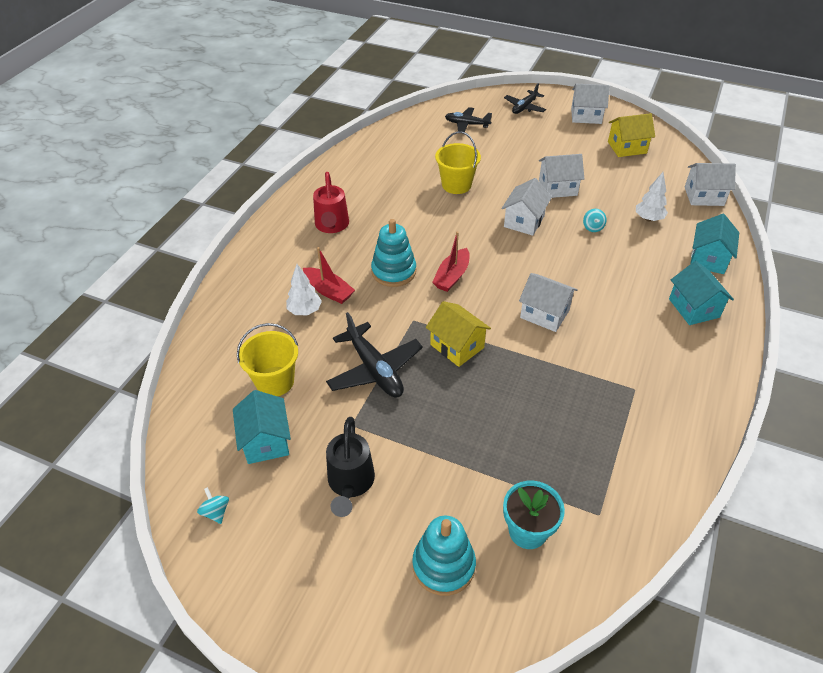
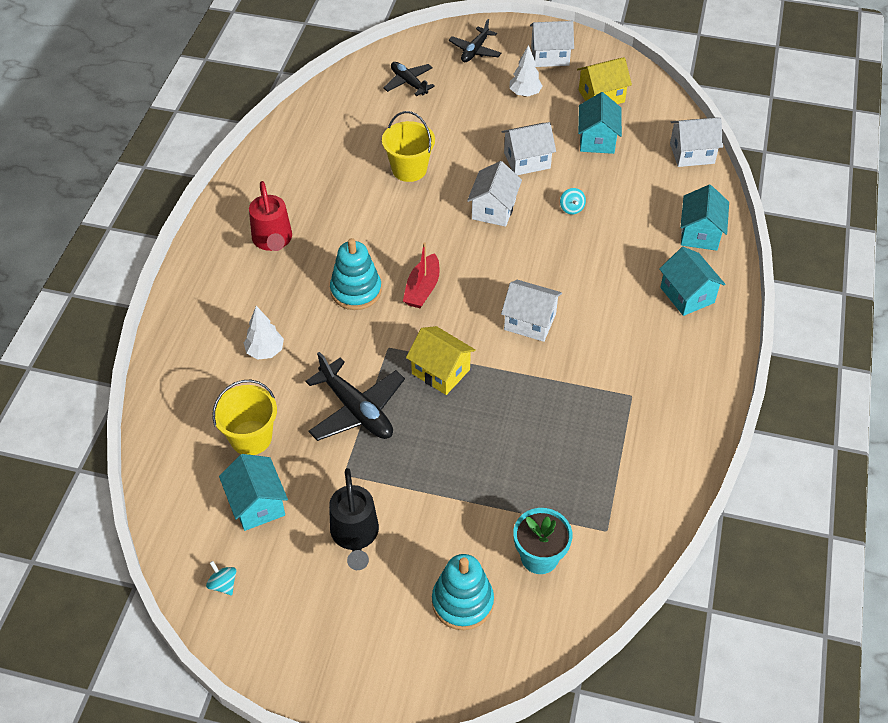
camera: 10 degrees left, 5 degrees up
(328, 291) = (286, 323): red boat -> none
(467, 124) = (409, 83): black plane -> black plane turned 45 degrees clockwise
(620, 178) = (597, 140): none -> turquoise house
(648, 219) = (632, 190): white tree -> white tree (525, 94)

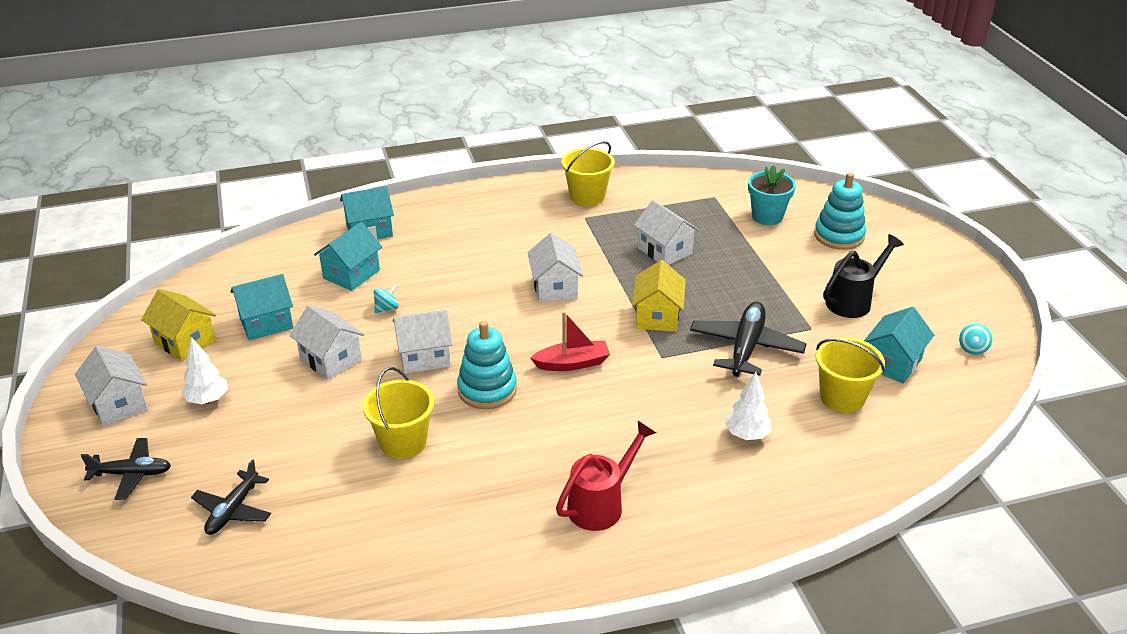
camera: 120 degrees left, 15 degrees down
(356, 291) = (614, 406): turquoise stacking toy -> turquoise stacking toy (487, 389)
(672, 416) = (587, 196): none -> yellow bucket
(687, 295) = (452, 219): turquoise house -> turquoise house (351, 274)
(692, 153) = (254, 261): white house -> white house (664, 251)

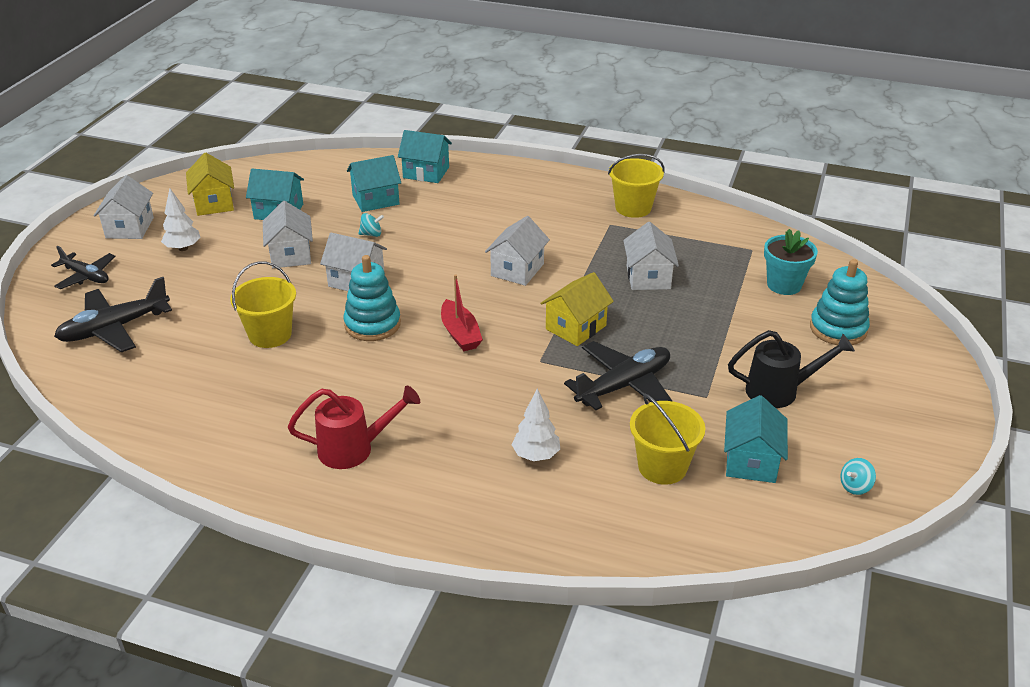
camera: 35 degrees right, 0 degrees up
(233, 510) = (114, 328): black plane -> black plane, size x1.56
(572, 363) = (460, 333): red boat -> red boat turned 45 degrees clockwise
(892, 363) = (751, 461): turquoise house -> turquoise house turned 60 degrees counterclockwise

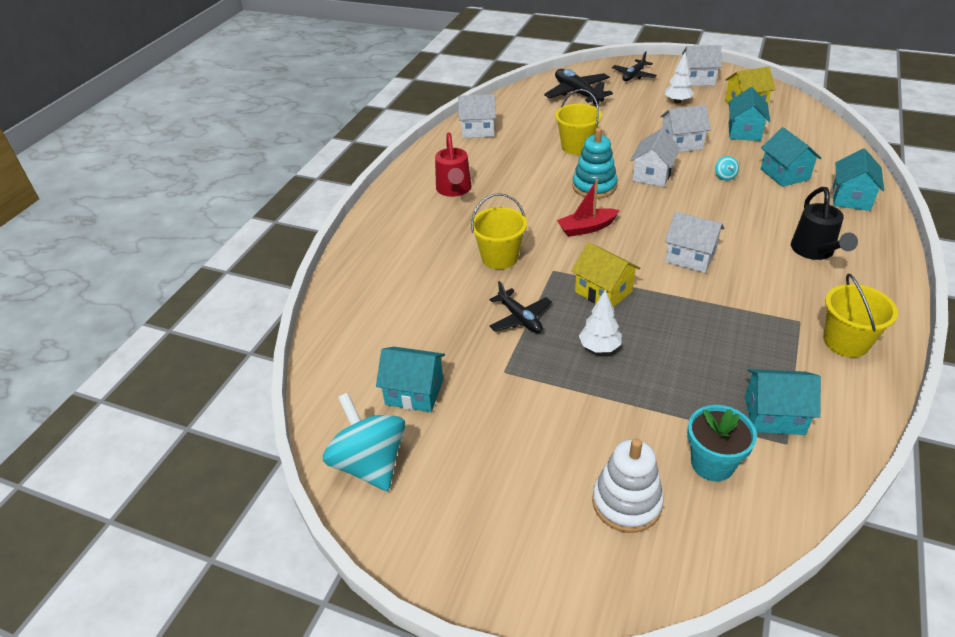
camera: 95 degrees right, 5 degrees up
(536, 455) = (437, 268): white tree -> white tree (599, 347)
(624, 386) = (520, 318): black plane -> black plane, size x0.64
(648, 277) = (699, 345): white house -> white house (478, 130)
(662, 467) = (416, 335): yellow bucket -> yellow bucket (499, 257)
(724, 251) = (774, 415): none -> turquoise house
(779, 391) = (511, 428): black watering can -> black watering can (815, 251)
(838, 329) = (626, 502): turquoise stacking toy -> white stacking toy
(855, 486) = (370, 463): turquoise spinning top -> turquoise spinning top, size x2.46

